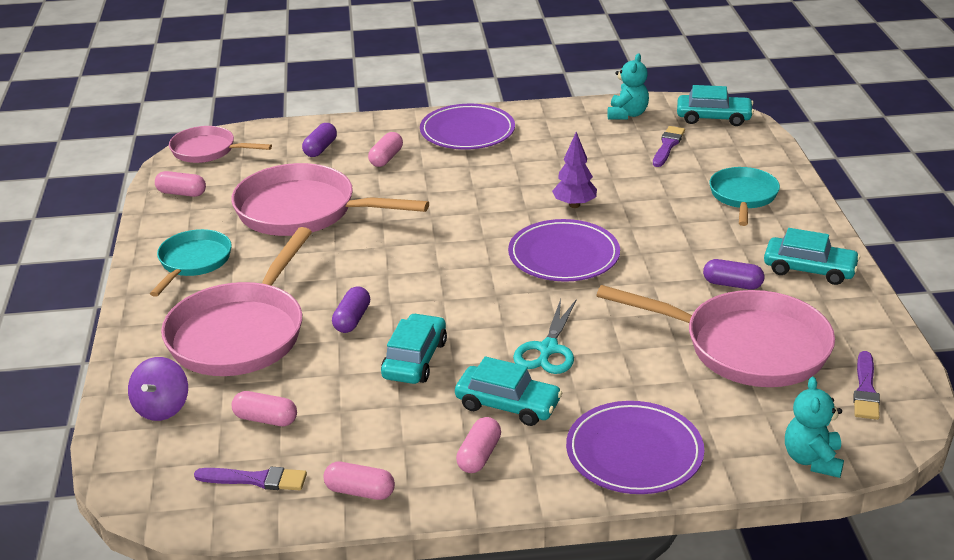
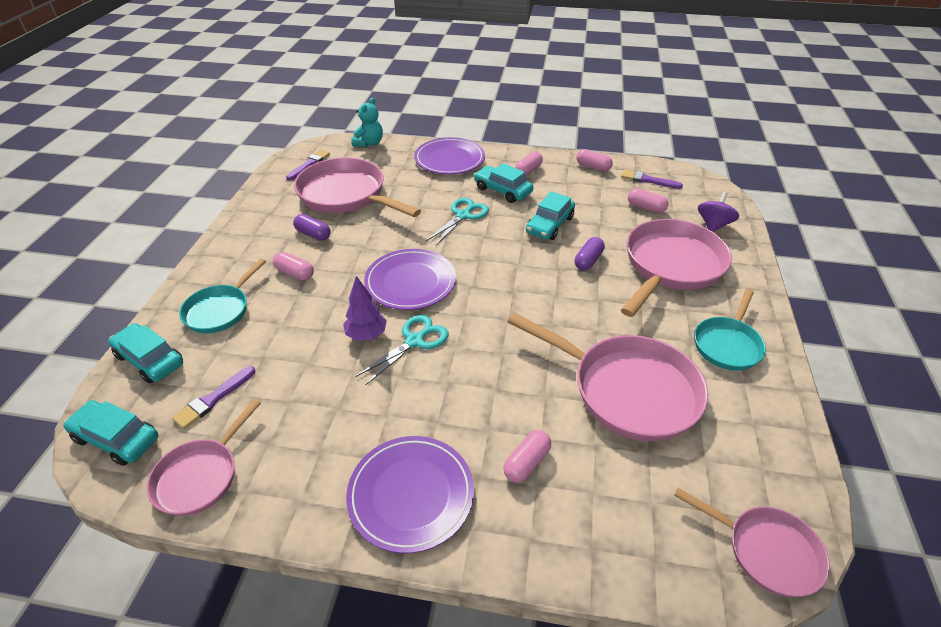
camera: 165 degrees left, 10 degrees up
(181, 193) = (773, 457): pink capsule -> pink capsule (295, 273)
(320, 149) = (607, 509): purple capsule -> none
(523, 209) = (414, 341): none -> turquoise scissors
(627, 114) = (200, 476): turquoise teddy bear -> pink pan
(809, 269) = (252, 234): turquoise car -> turquoise car (150, 359)

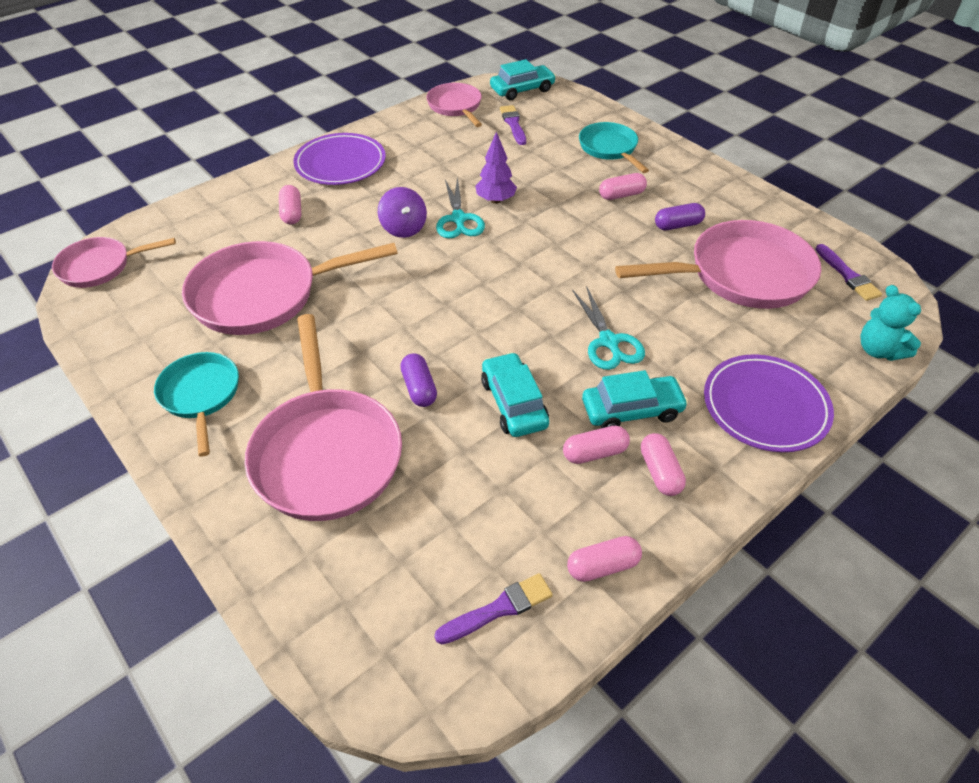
camera: 130 degrees right, 5 degrees up
(150, 359) = (584, 112): turquoise car -> none
(410, 282) = (533, 249): purple plate -> none
(646, 207) = (442, 536): pink capsule -> pink capsule (594, 453)
(713, 225) = (325, 579): purple spinning top -> purple spinning top (403, 228)

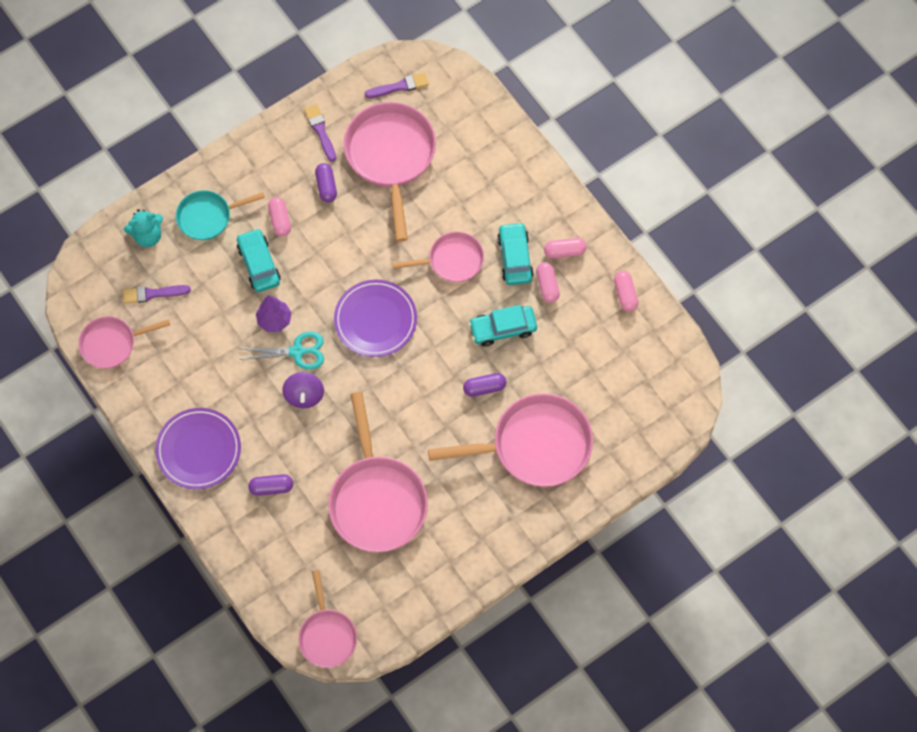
camera: 85 degrees left, 20 degrees up
(201, 395) = (478, 531): turquoise pan -> none
(292, 213) = (271, 487): pink capsule -> purple capsule
(403, 228) = (304, 395): purple spinning top -> purple spinning top turned 105 degrees clockwise
(499, 609) = (647, 351): purple brush -> purple brush (320, 131)
(522, 90) = (89, 279): turquoise car -> turquoise car (259, 264)
(609, 342) = (452, 260): turquoise scissors -> pink pan
(765, 406) = (518, 178): purple plate -> purple plate (375, 320)
(878, 350) = (476, 95): turquoise teddy bear -> turquoise teddy bear (148, 236)

